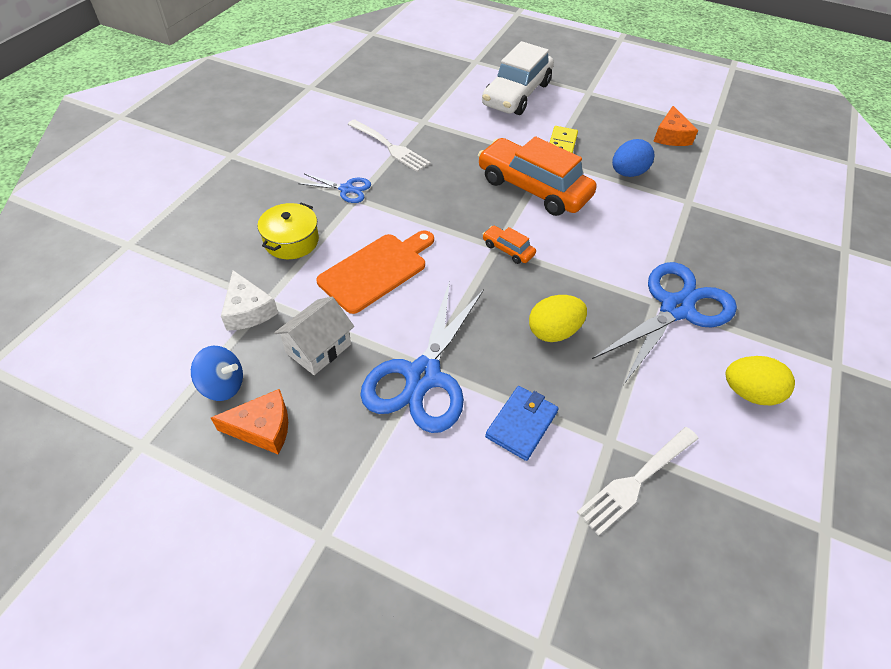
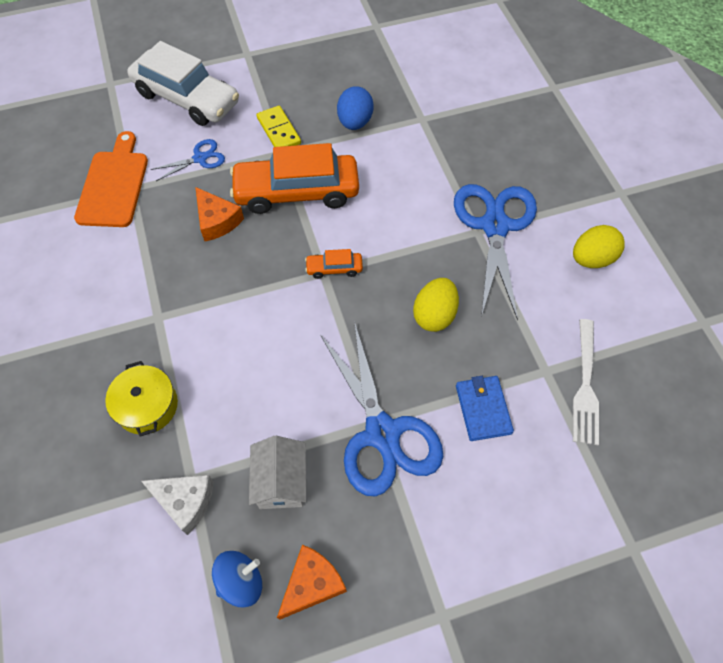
camera: 40 degrees left, 10 degrees up
(346, 189) = (139, 314): blue scissors -> blue scissors (200, 158)
(376, 270) = (251, 373): orange cutting board -> orange cutting board (114, 185)
(389, 147) = (129, 240): white fork -> none
(516, 94) = (186, 98): white car -> white car turned 45 degrees counterclockwise
(671, 136) = (354, 59): orange cheese -> orange cheese (217, 221)

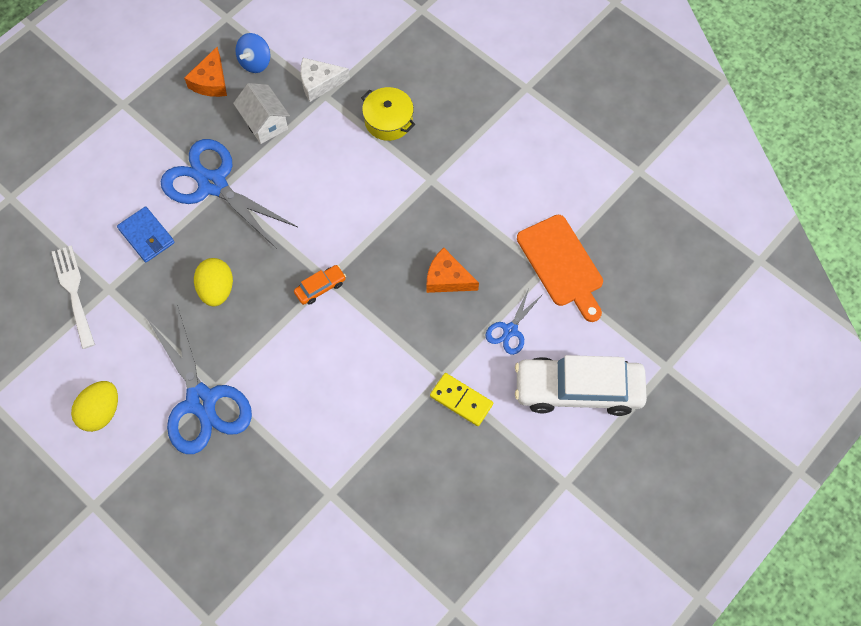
camera: 150 degrees right, 5 degrees up
(297, 192) = (399, 342): orange car -> none
(355, 122) = (394, 451): blue egg -> none

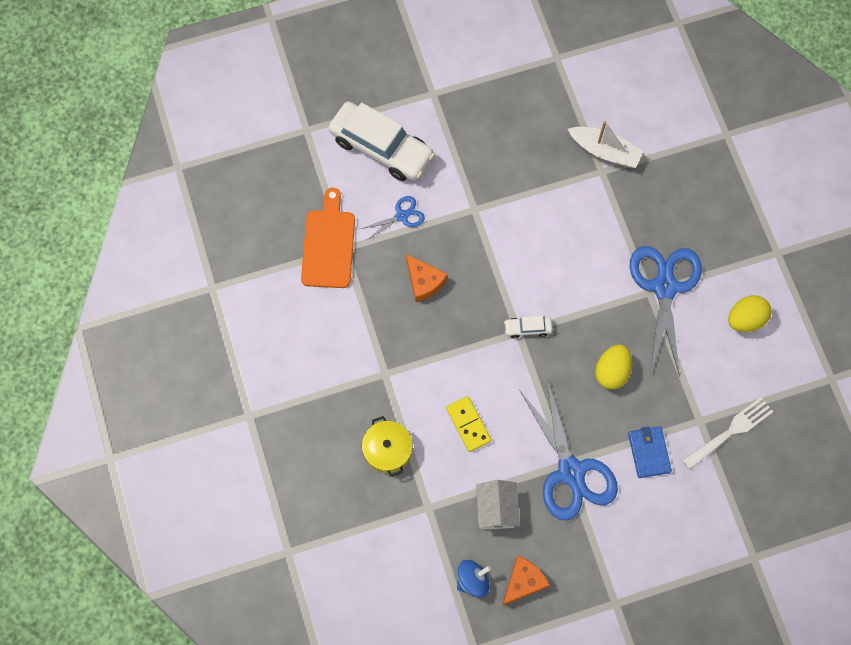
camera: 150 degrees left, 5 degrees up
(74, 293) = (730, 432): white fork -> white fork turned 135 degrees counterclockwise
(319, 83) = (426, 524): white cheese -> none
(320, 287) = (528, 328): orange car -> white car
(338, 520) = (604, 151): none -> white boat
(461, 400) = (470, 185): yellow domino -> yellow domino (468, 424)

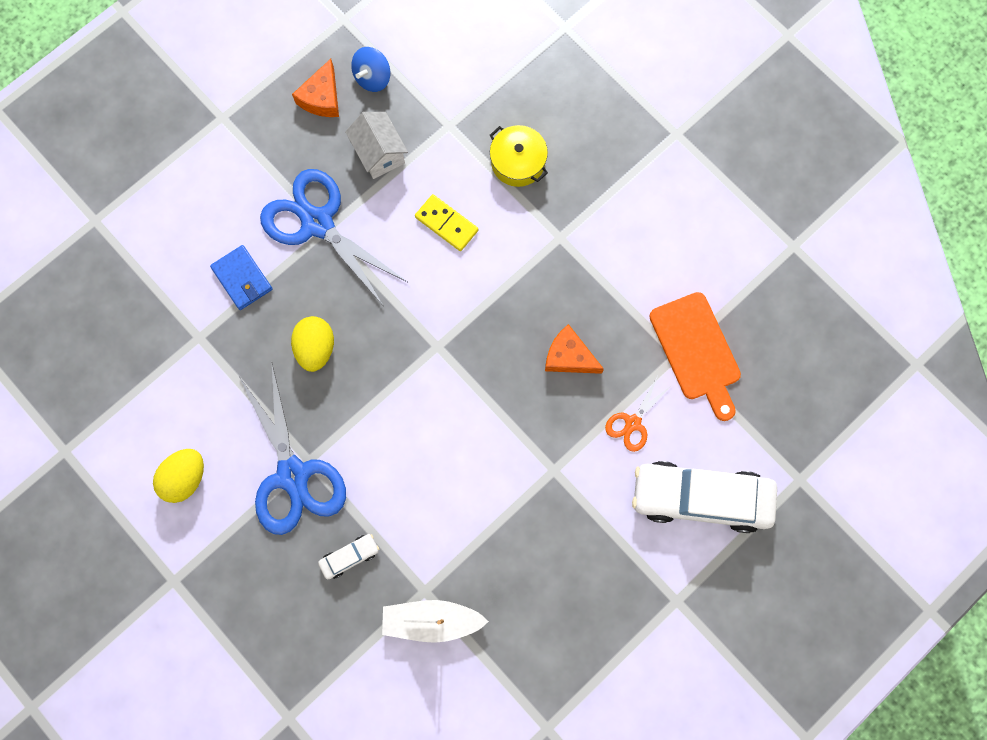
camera: 155 degrees right, 5 degrees up
(402, 216) = (633, 423): blue scissors -> orange scissors
(528, 328) = (429, 355): white car -> white car (350, 557)
(730, 432) = (161, 339): white fork -> none

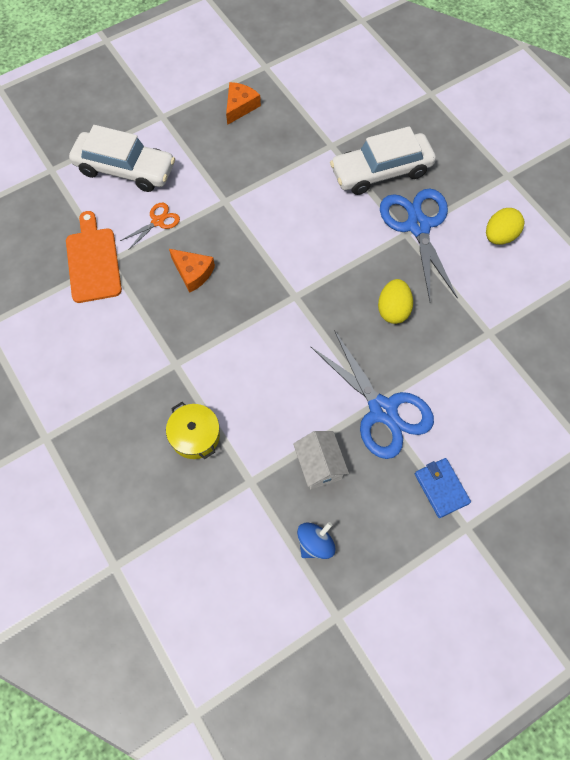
camera: 170 degrees left, 10 degrees down
(242, 279) = (451, 373): blue wallet -> blue wallet (441, 488)
(322, 98) = (367, 531): orange cheese -> orange cheese (240, 106)
(350, 557) = (381, 171): white car -> white car, size x2.35
(431, 620) = (329, 129): white boat -> none
(446, 224) = (270, 391): yellow domino -> none

